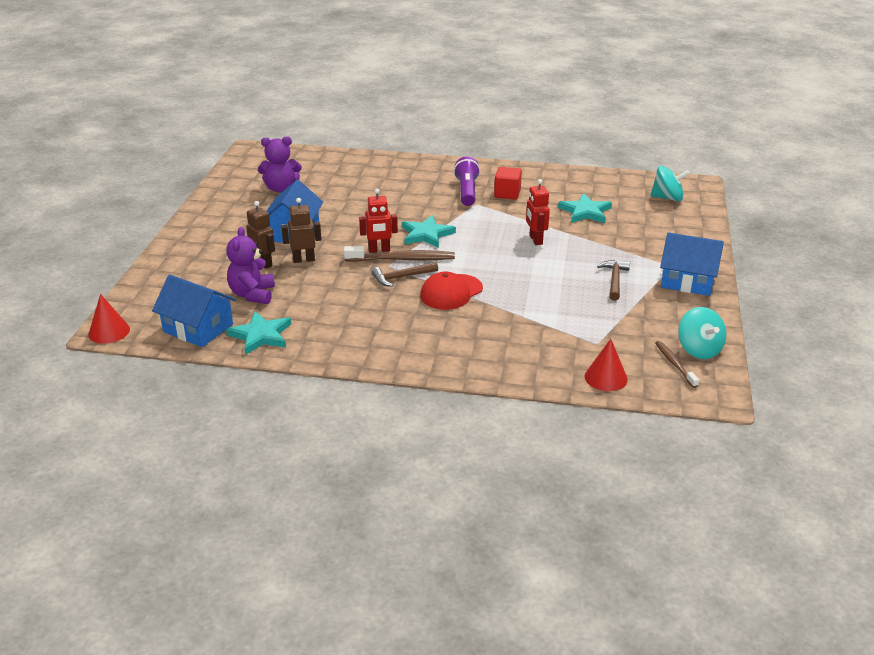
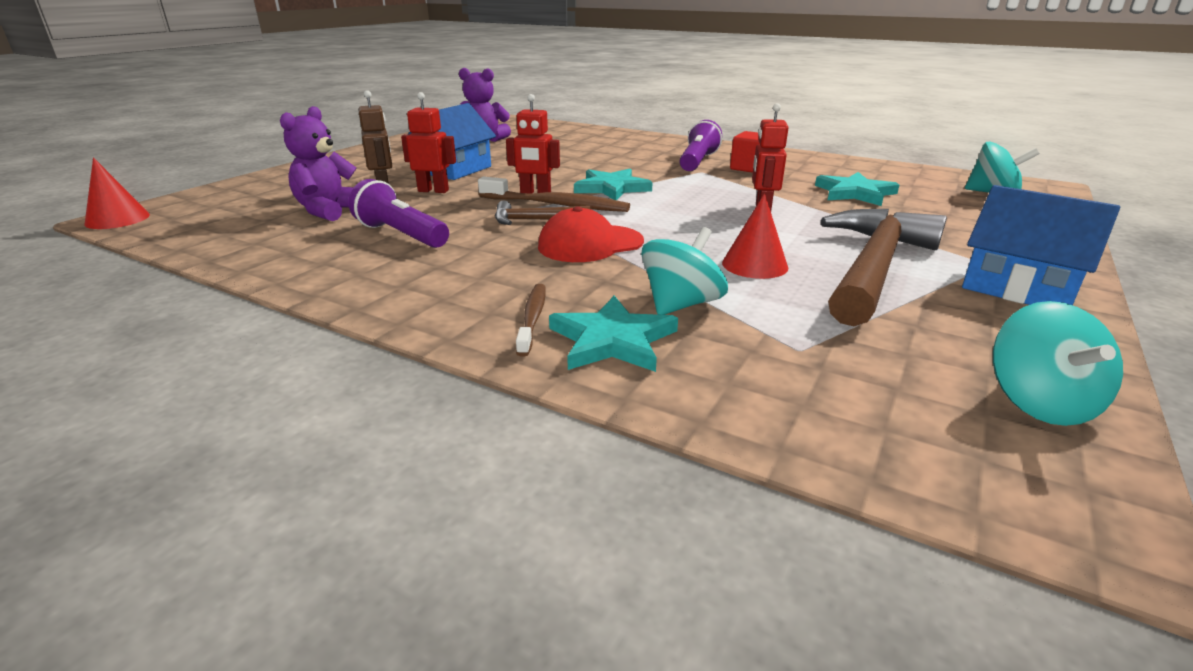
camera: 20 degrees right, 5 degrees down
(198, 328) = (215, 231): blue house -> none
(261, 335) = (275, 249): turquoise star -> turquoise star (613, 340)
(303, 260) = (433, 191): brown robot -> red robot
(327, 307) = (401, 235): none -> purple flashlight
(529, 328) = (681, 304): none -> turquoise spinning top
(606, 377) = (792, 415): red cone -> red cone (754, 265)
(614, 280) = (873, 267): brown hammer -> brown hammer, size x2.10
(674, 364) = (971, 420): brown toothbrush -> brown toothbrush (532, 318)

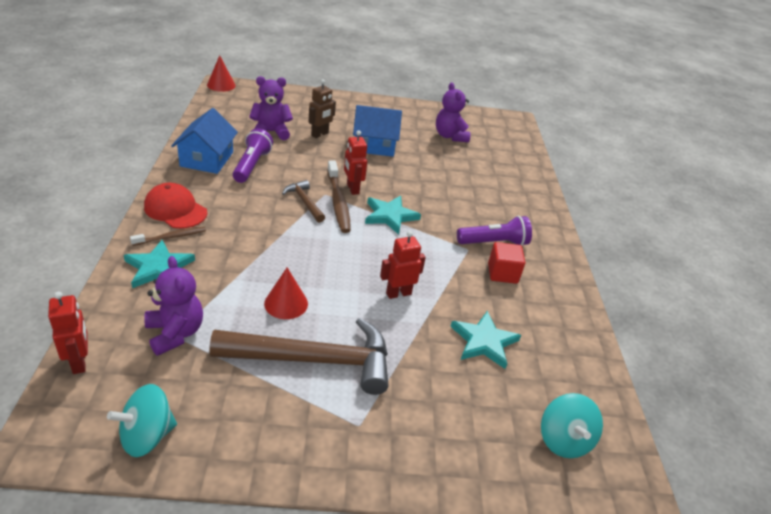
camera: 55 degrees right, 10 degrees up
(433, 191) = (328, 151): red robot -> red robot (79, 362)
(590, 244) = (279, 231): red cap -> red cap (175, 209)
(681, 304) = (211, 283): turquoise spinning top -> none
(795, 348) = (175, 333): none -> purple teddy bear
(1019, 287) = (320, 441): blue house -> blue house (207, 159)

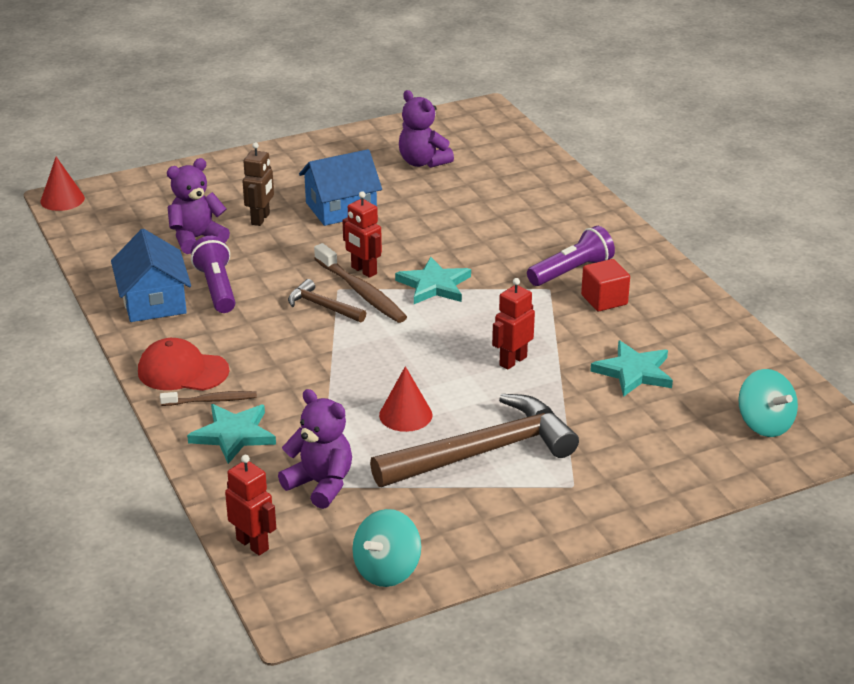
camera: 20 degrees left, 5 degrees down
(171, 237) = (211, 400): brown toothbrush -> brown toothbrush turned 45 degrees clockwise

